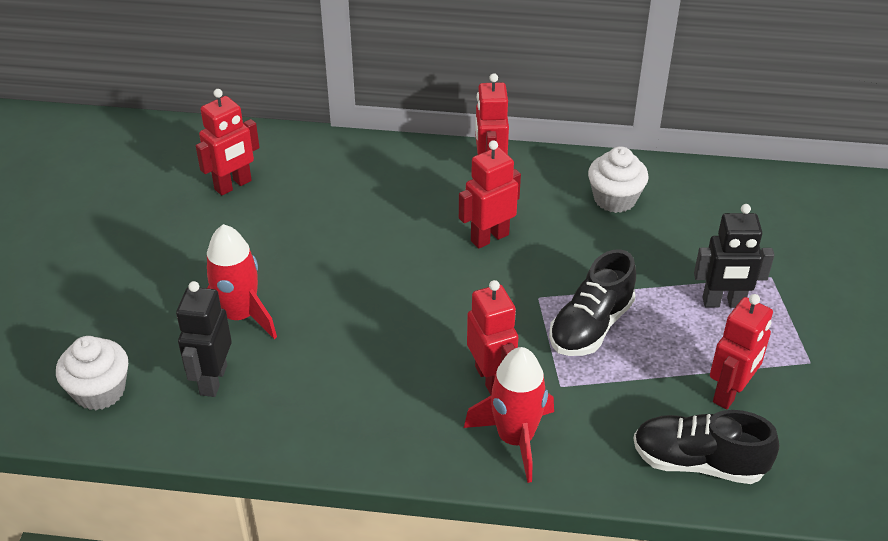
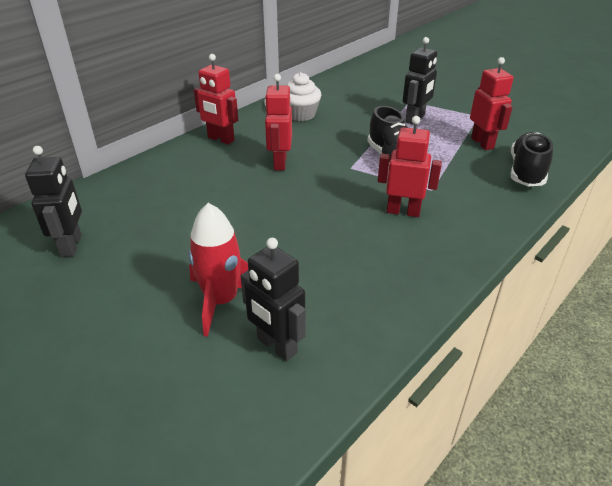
camera: 55 degrees left, 5 degrees down
(100, 391) = (212, 435): white cupcake -> none
(233, 185) = (72, 245): red robot -> black robot
(515, 439) = (463, 223): red rocket -> none
(698, 462) = (526, 172): black shoe -> black shoe turned 150 degrees clockwise

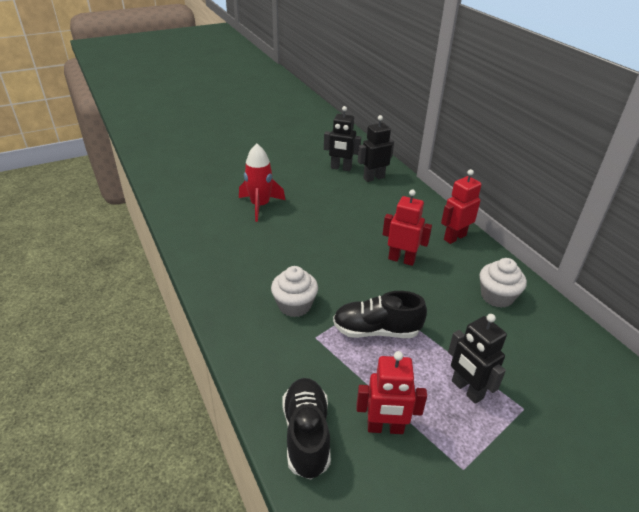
camera: 110 degrees right, 0 degrees up
(276, 346) = (214, 216): black robot -> black robot (373, 178)
(403, 211) = (294, 305): red robot -> white cupcake
(526, 172) = (306, 434): black shoe -> black shoe turned 135 degrees counterclockwise

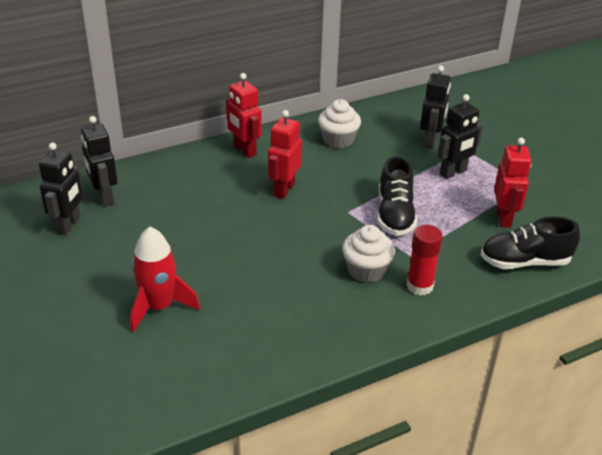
camera: 90 degrees left, 0 degrees up
(272, 339) = (420, 286): none -> red glue stick
(526, 375) = (430, 141): none -> black robot

